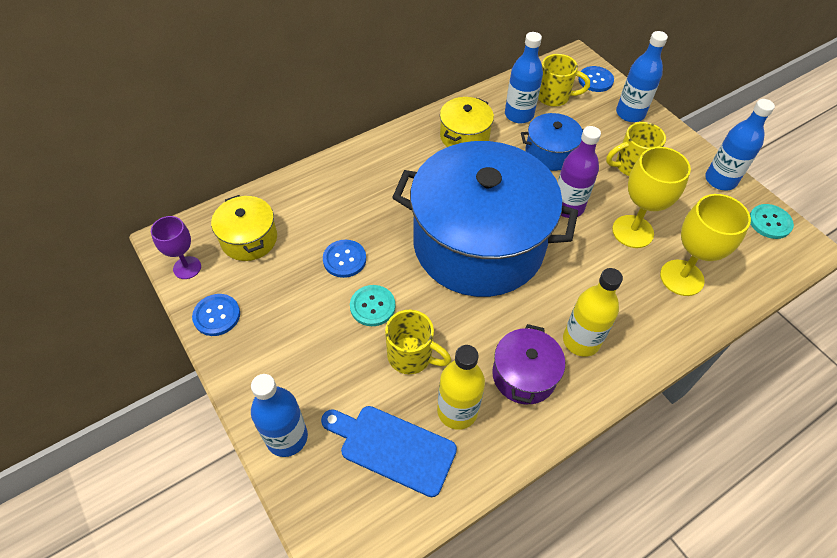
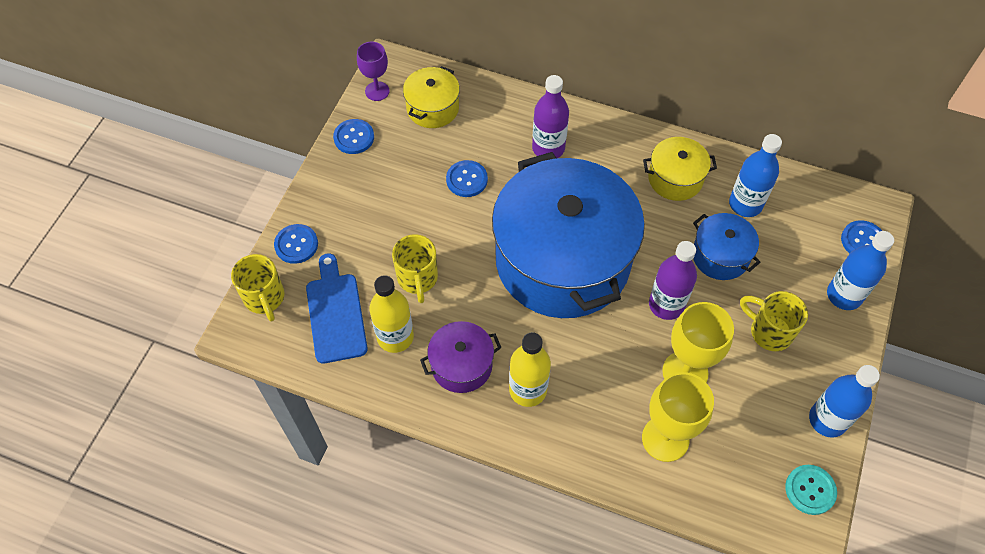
camera: 55 degrees right, 5 degrees up
(287, 437) = (296, 244): blue bottle -> blue button
(367, 189) = (548, 148): none -> purple bottle
(372, 306) = (440, 226): turquoise button -> none
(554, 97) = (800, 219): yellow mug -> yellow mug (265, 298)

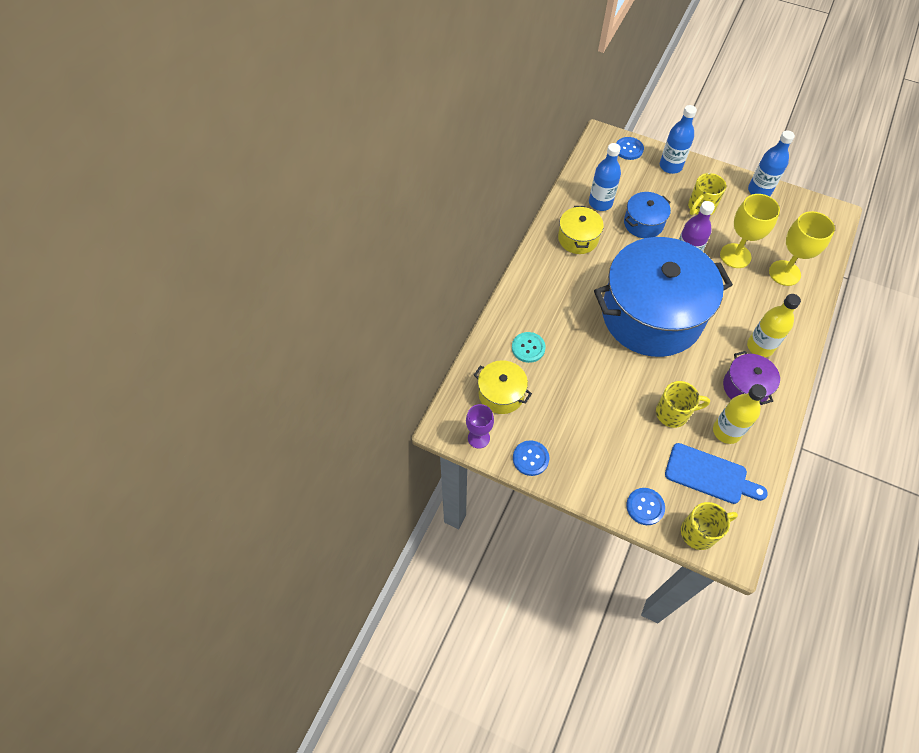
camera: 85 degrees left, 0 degrees up
(335, 313) = (709, 475): blue cutting board -> blue cutting board turned 150 degrees counterclockwise
(466, 179) = (577, 373): blue button -> none
(548, 148) = (547, 314): purple bottle -> none
(810, 490) = (806, 207): turquoise button -> turquoise button (528, 348)

